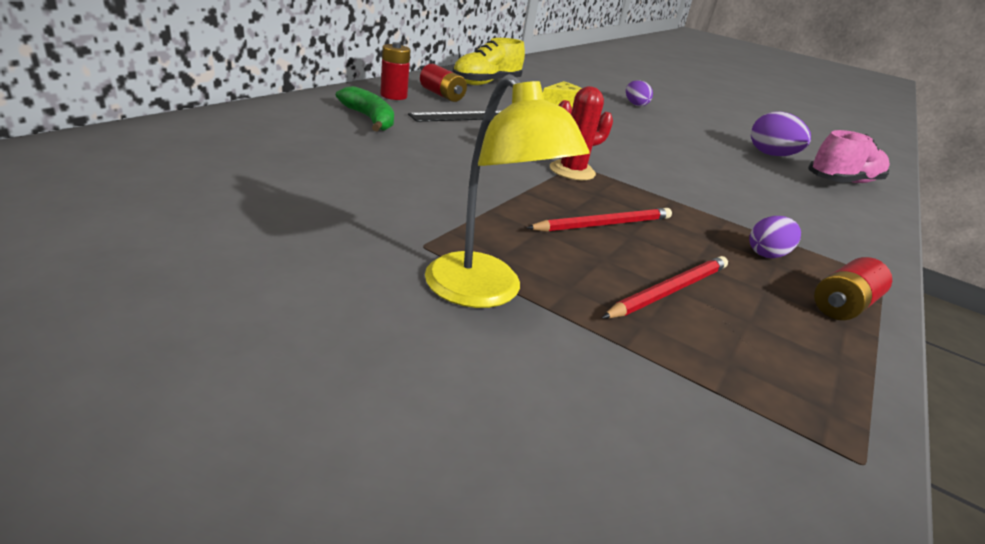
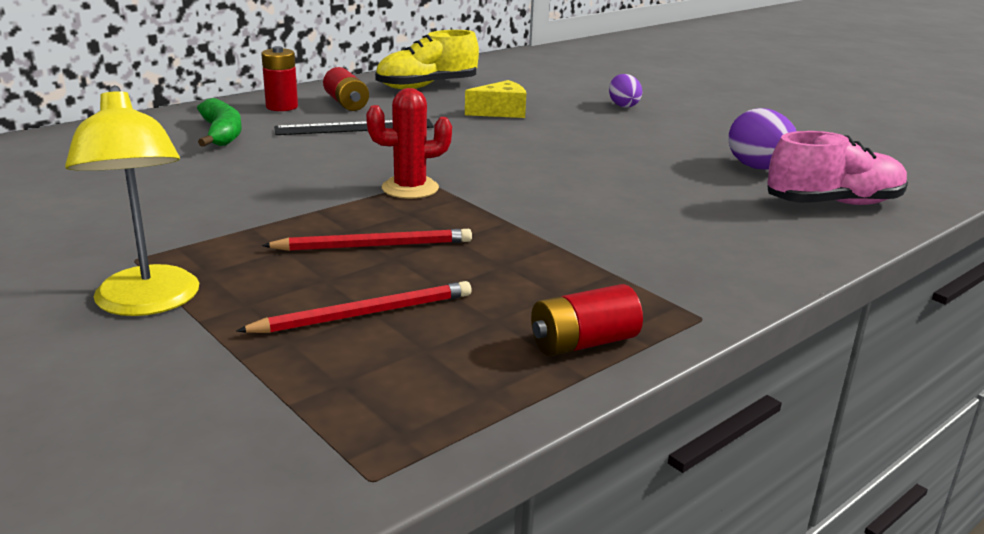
camera: 20 degrees right, 5 degrees down
(767, 254) = (558, 285): purple egg -> none

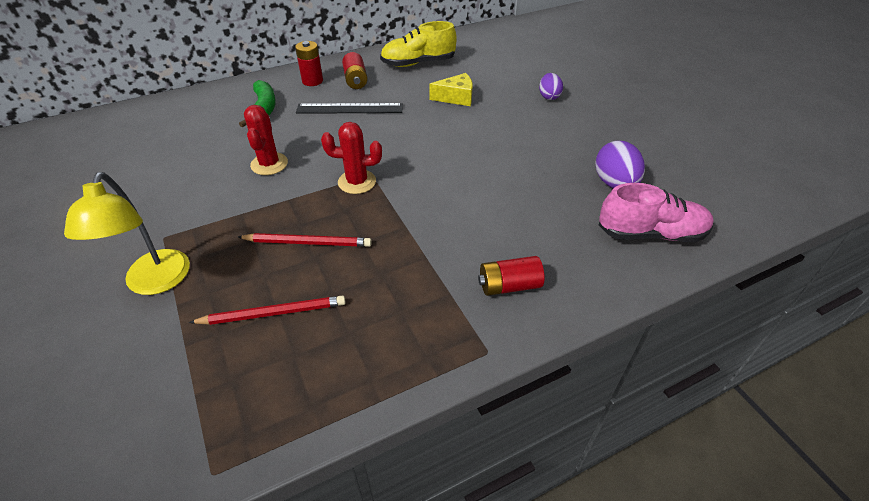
camera: 15 degrees right, 20 degrees up
(264, 181) = (269, 164): none -> red cactus
(583, 343) = (395, 366): red battery -> red battery (509, 286)

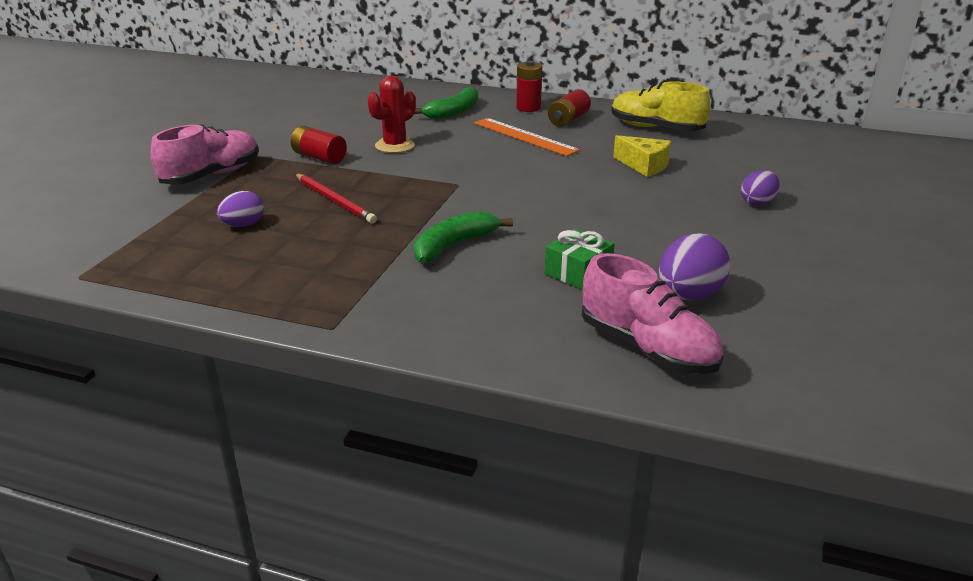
camera: 45 degrees right, 15 degrees down
(155, 283) = (211, 175): yellow lamp -> pink shoe
(273, 313) = (243, 225): red pencil -> purple egg
(349, 108) = (524, 136): black ruler -> orange ruler
(357, 182) = (438, 183): red cactus -> none
(450, 229) = (453, 245): none -> green banana
(509, 286) = (429, 303): red battery -> red battery (319, 157)
(545, 203) = (578, 272): none -> green gift

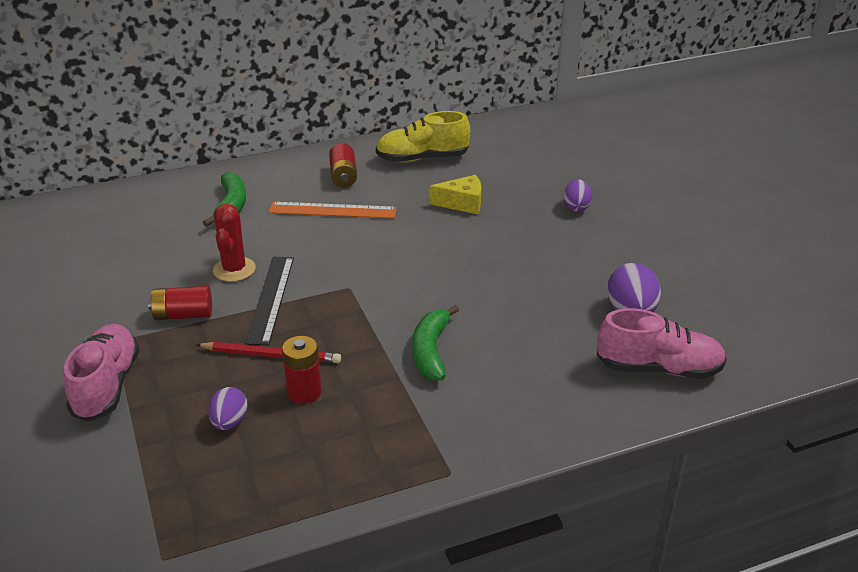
camera: 40 degrees left, 5 degrees up
(390, 170) = (271, 299): none -> black ruler
(528, 108) = (291, 175): red battery -> red battery (304, 392)
(578, 272) = (544, 329): green gift -> none

